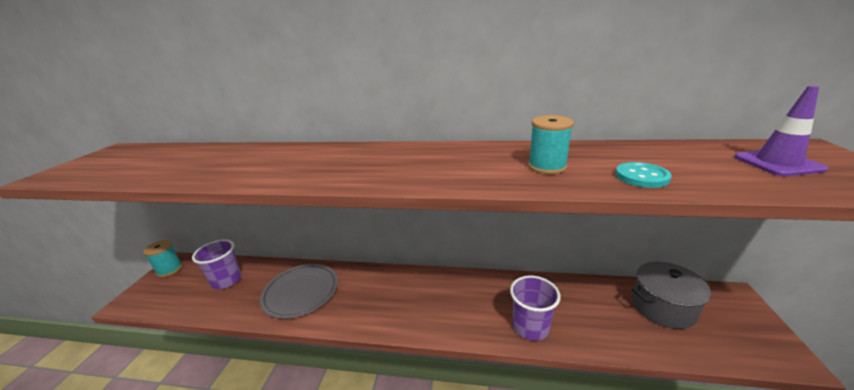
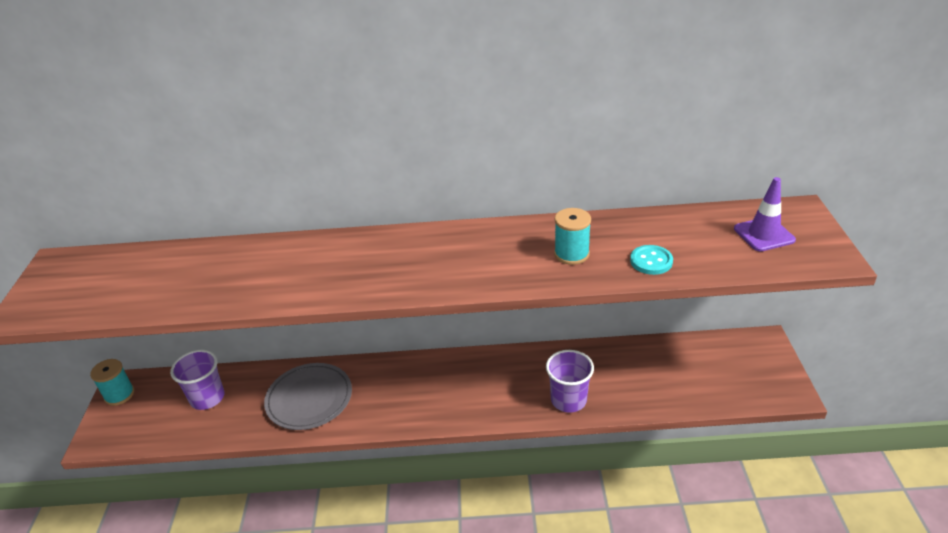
camera: 10 degrees left, 10 degrees up
(663, 307) = (696, 362): grey pot -> none

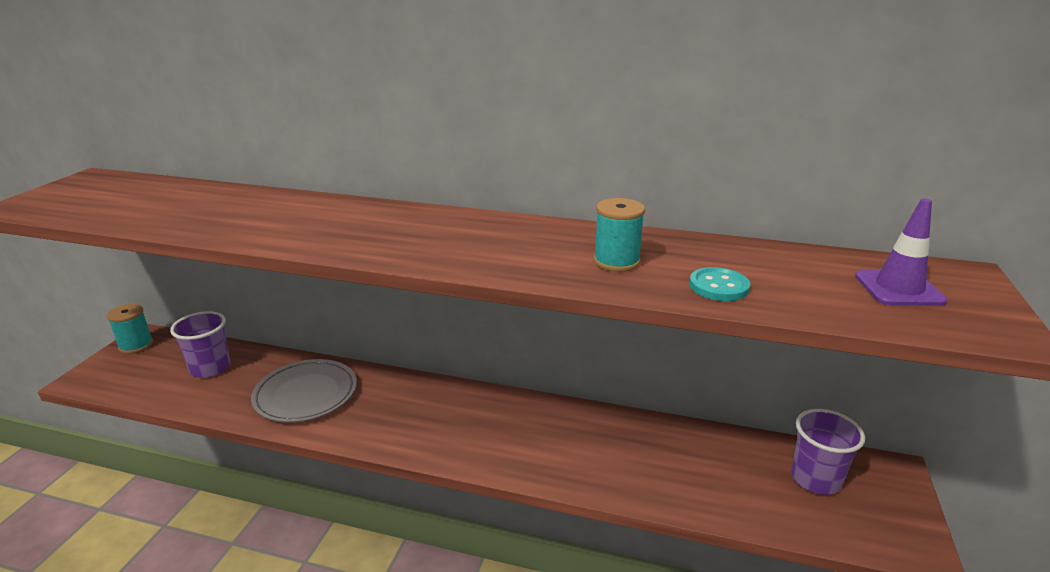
camera: 15 degrees right, 10 degrees down
(568, 400) = (595, 472): purple cup -> purple cup (815, 479)

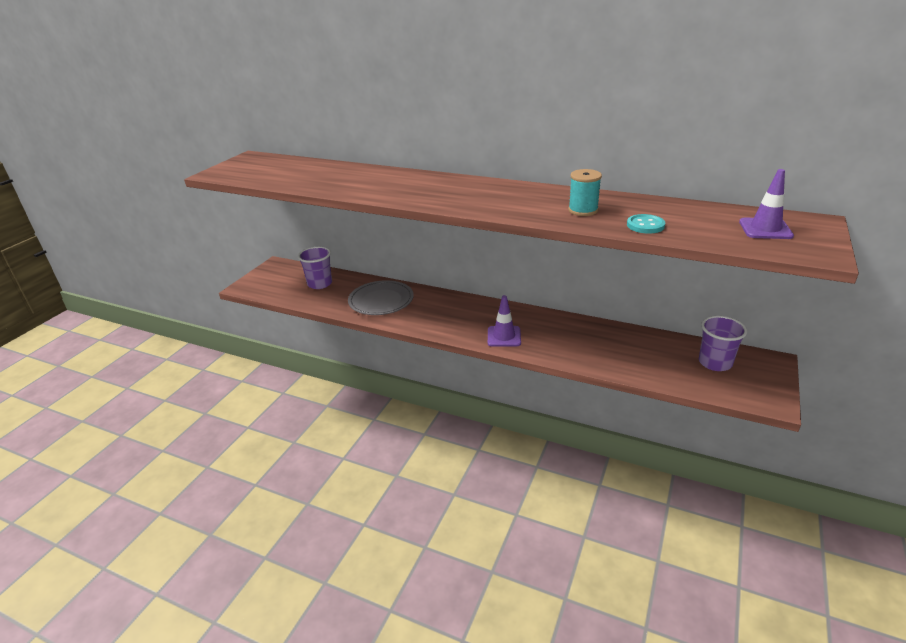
camera: 10 degrees right, 5 degrees up
(136, 345) = (272, 269): turquoise spool -> none
(498, 450) = (504, 336): none -> purple traffic cone

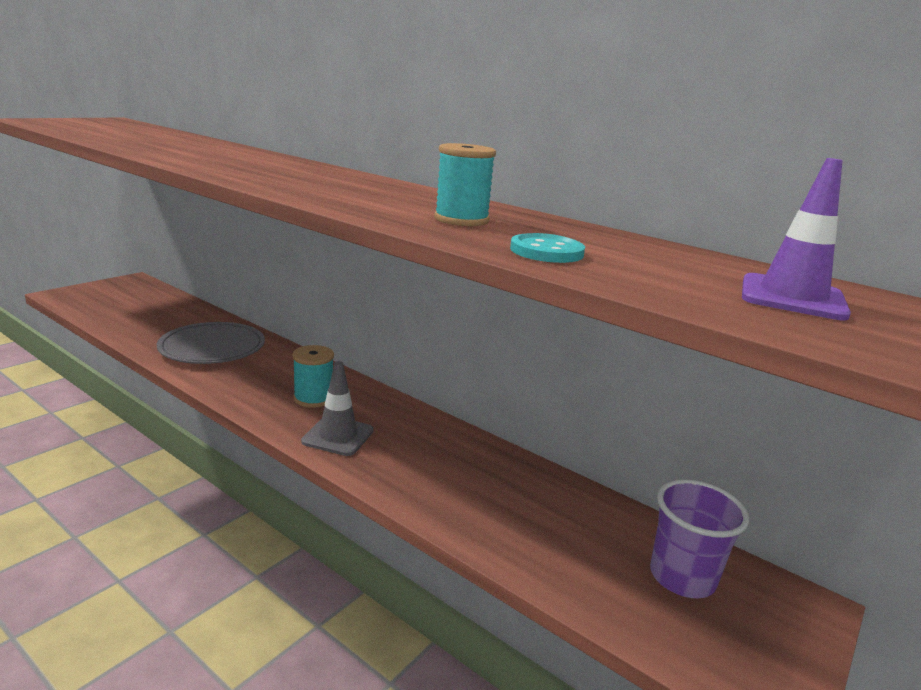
camera: 10 degrees right, 10 degrees down
(320, 284) = (158, 311): purple cup -> none
(470, 318) = (313, 398): none -> turquoise spool
(504, 336) = (338, 436): purple traffic cone -> grey traffic cone

